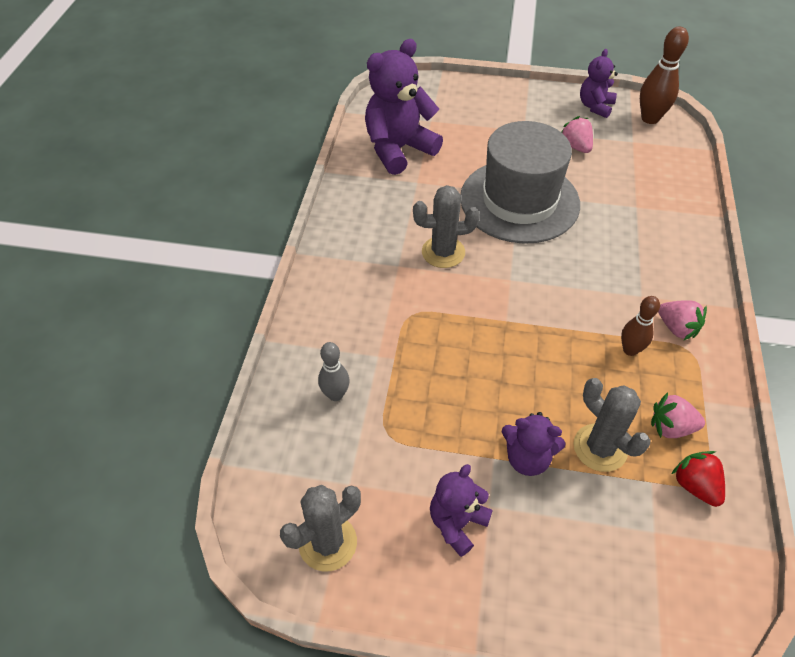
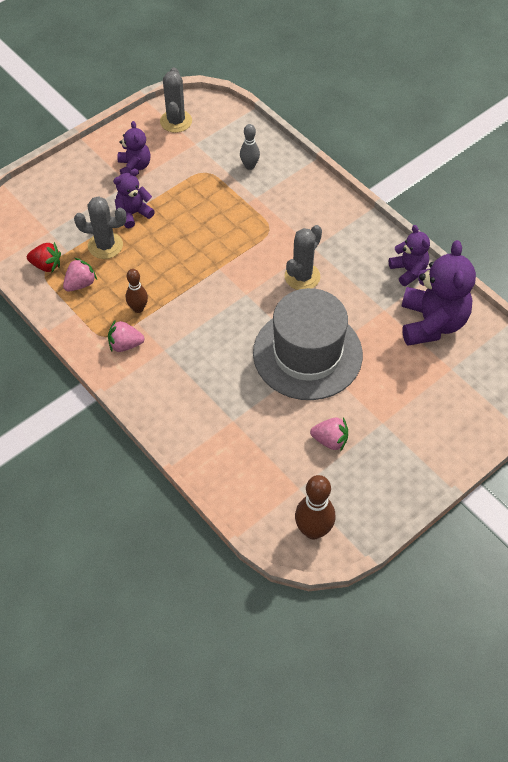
camera: 130 degrees right, 5 degrees up
(595, 106) = (366, 503): purple teddy bear -> purple teddy bear (408, 271)

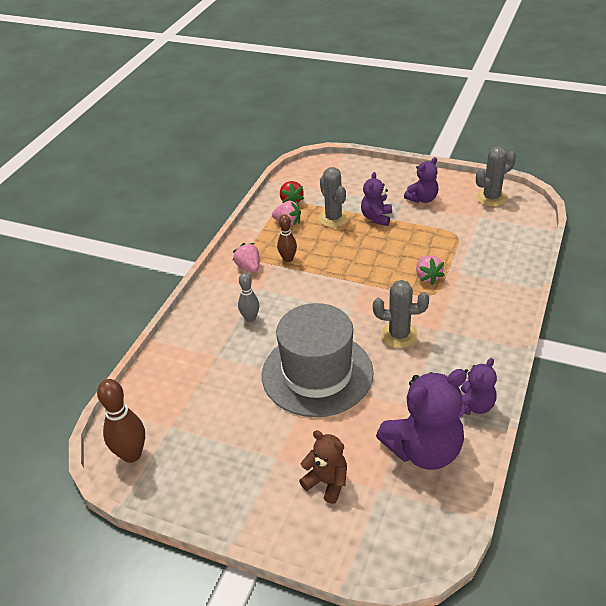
camera: 65 degrees right, 15 degrees down
(133, 213) = (376, 218): purple teddy bear -> purple teddy bear turned 105 degrees counterclockwise
(249, 166) = (489, 254): grey bowling pin -> grey bowling pin (250, 318)
(330, 440) = (233, 427): pink strawberry -> pink strawberry (427, 277)
(426, 399) = (327, 482): none -> brown teddy bear

